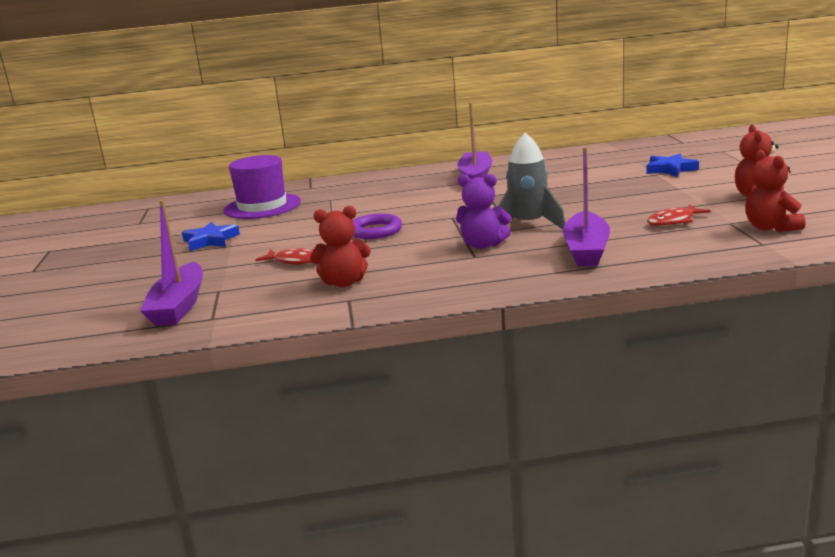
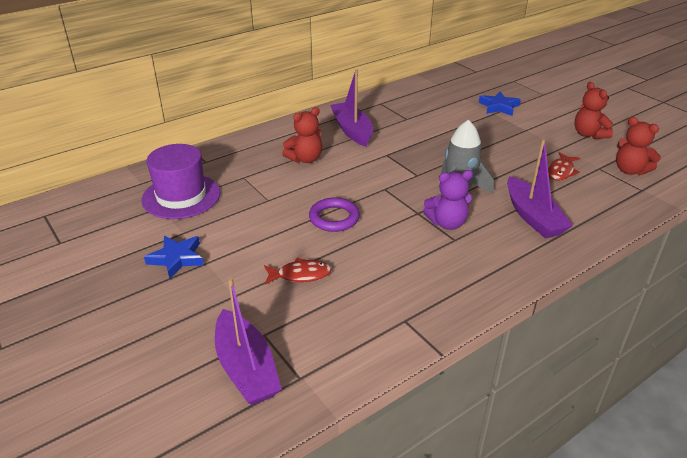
camera: 30 degrees left, 15 degrees up
(344, 282) = (377, 297): red teddy bear -> red teddy bear (305, 159)

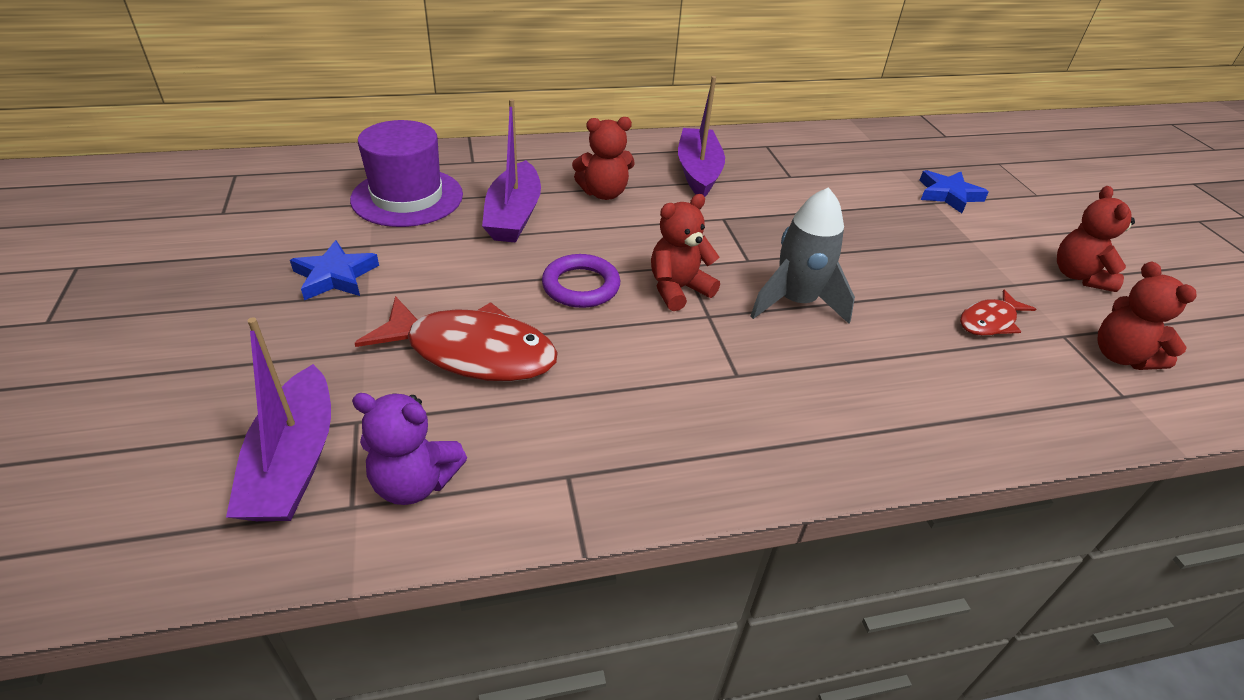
camera: 20 degrees right, 5 degrees up
(300, 275) = (472, 352): red fish -> red fish, size x1.87
(390, 203) = (678, 289): none -> red teddy bear
(447, 223) = (743, 346): purple teddy bear -> purple teddy bear (414, 482)
(533, 217) = (892, 380): purple boat -> purple boat (513, 215)

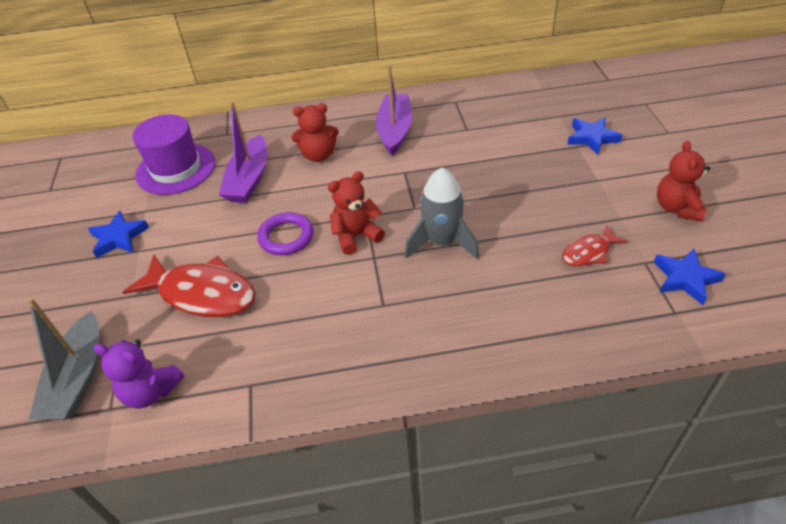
camera: 10 degrees right, 5 degrees up
(294, 462) = (78, 378): purple boat -> grey boat
(1120, 356) = (685, 278): red teddy bear -> blue star

